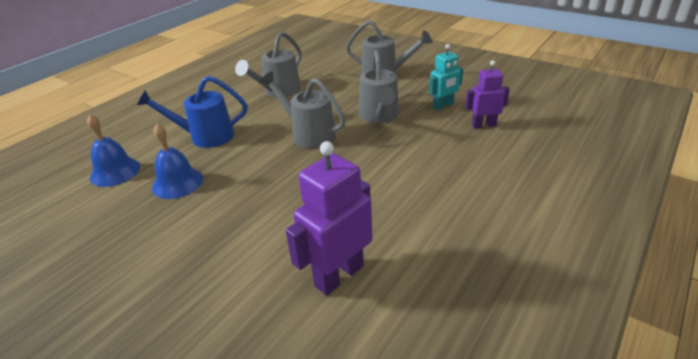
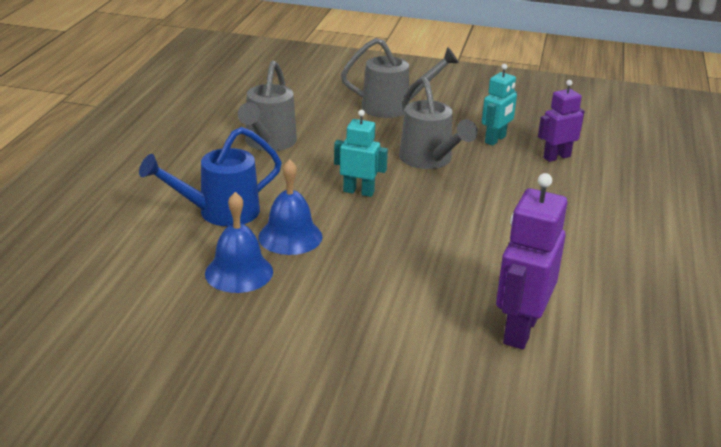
camera: 25 degrees left, 5 degrees down
(115, 171) = (133, 273): blue bell -> blue bell (290, 236)
(309, 134) = (358, 192): grey watering can -> turquoise robot

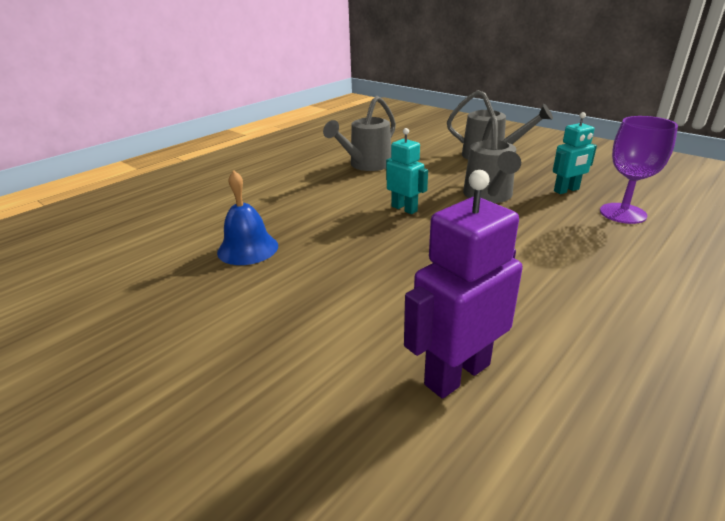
camera: 30 degrees right, 0 degrees up
(220, 212) = (282, 203): blue watering can -> none
(290, 236) = (315, 231): blue bell -> none
(556, 157) = (623, 213): purple robot -> purple goblet

